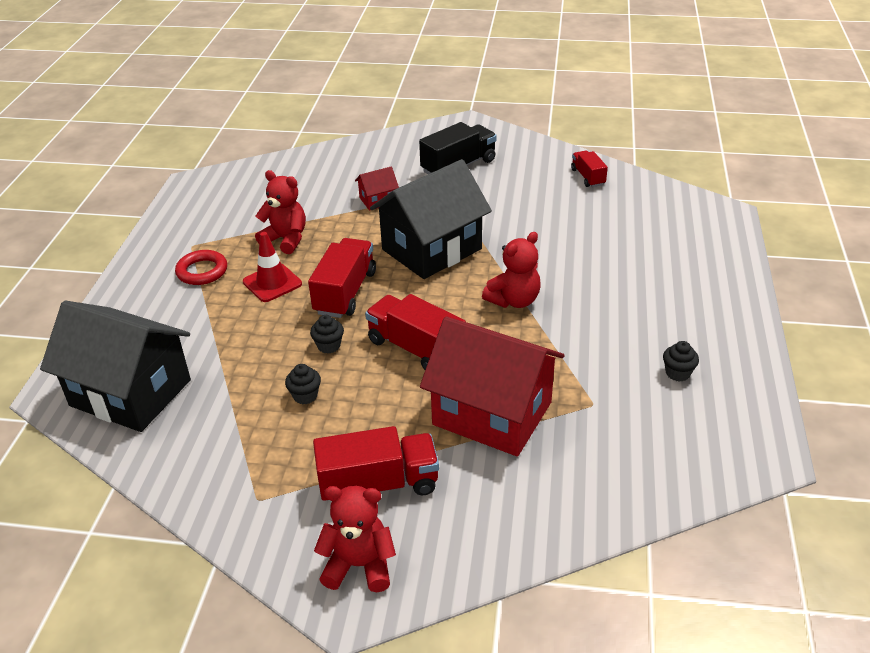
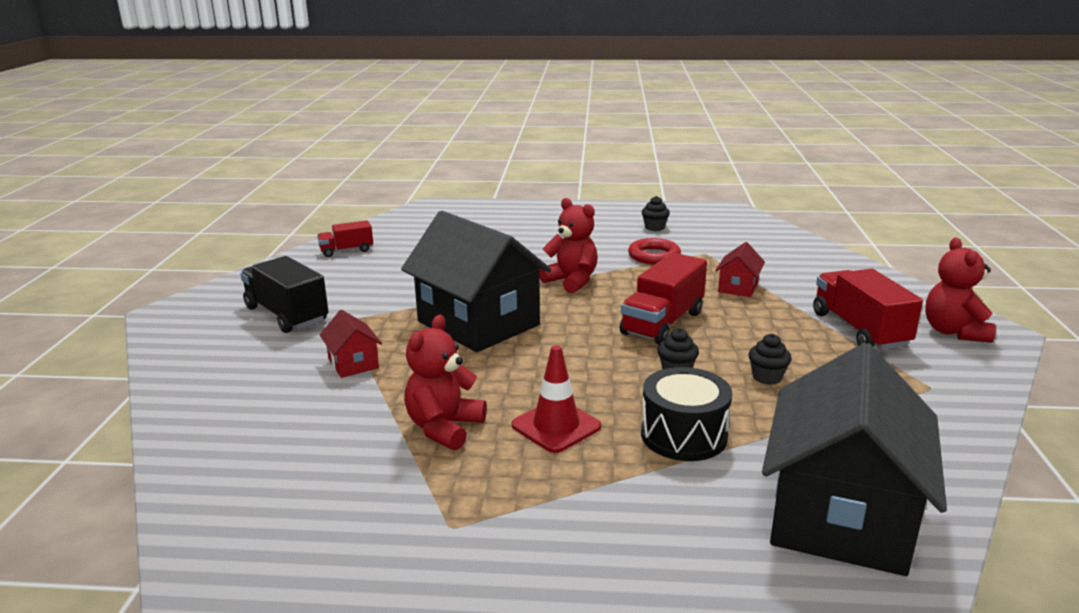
camera: 95 degrees left, 15 degrees down
(202, 271) = (530, 499): red ring -> red ring (654, 256)
(241, 338) = (683, 435): none -> black drum
(345, 292) = (571, 370): red truck -> none
(492, 413) = (738, 287): red house -> red house, size x0.43

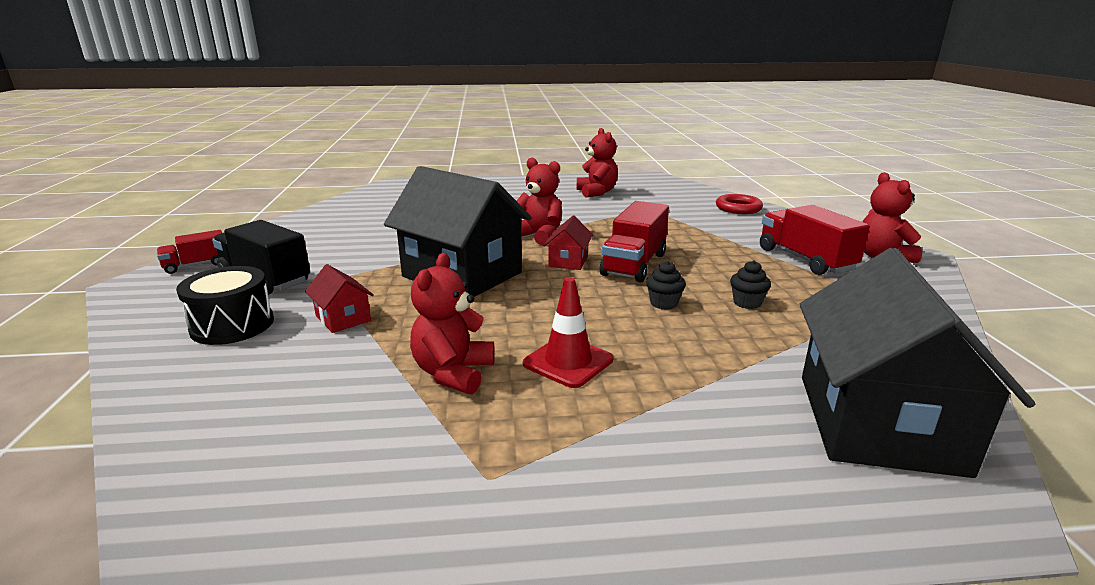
camera: 10 degrees left, 0 degrees up
(346, 251) = (319, 222): red truck -> red truck (196, 265)
(654, 228) = (596, 192): black cupcake -> red teddy bear
(654, 256) = (605, 213): red ring -> red ring (738, 208)
(683, 435) = (695, 360): black drum -> black drum (232, 325)
(738, 287) = (687, 233): red house -> red house (568, 261)

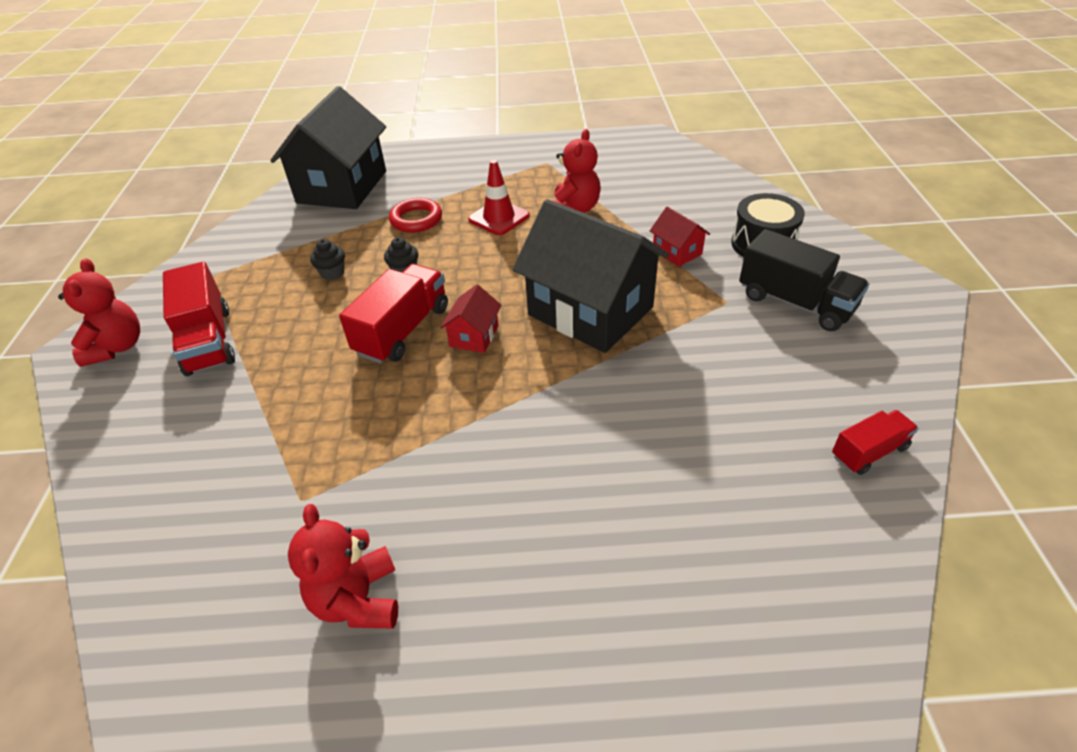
camera: 175 degrees left, 20 degrees up
(196, 265) = (901, 326): red truck -> red truck (869, 452)
(539, 236) = (501, 398): red teddy bear -> none
(738, 208) = (143, 501): red ring -> red ring (416, 219)

